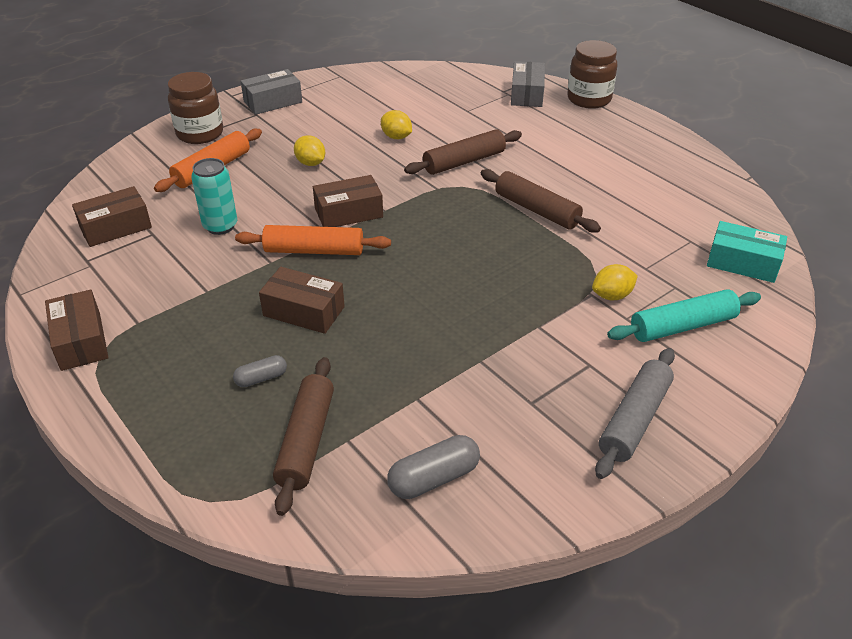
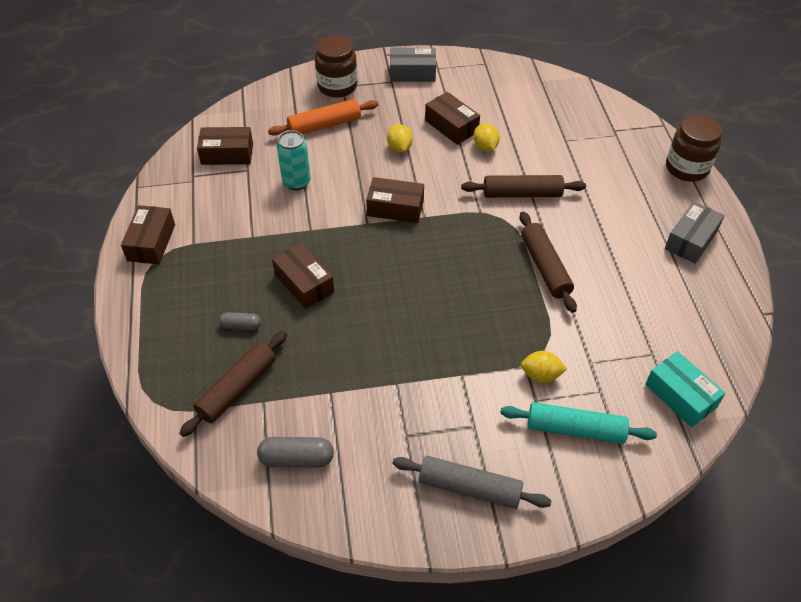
camera: 30 degrees right, 10 degrees up
(314, 250) = (346, 232): orange rolling pin -> none
(349, 131) = (451, 126): none -> brown box
(526, 94) = (633, 141): grey box -> grey box (691, 240)
(634, 420) = (469, 488): grey rolling pin -> grey rolling pin turned 45 degrees clockwise

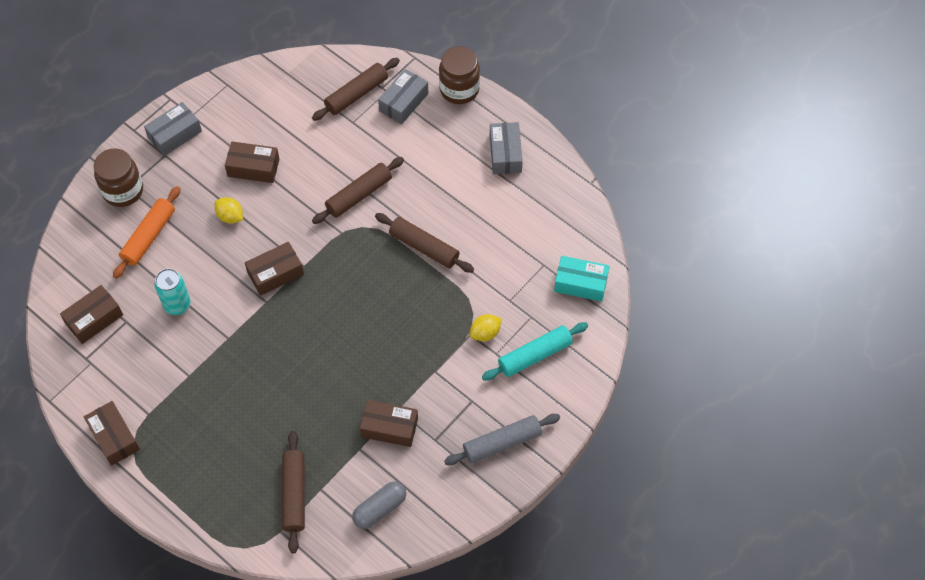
camera: 40 degrees left, 10 degrees up
(241, 326) = (251, 449): grey capsule -> none
(304, 283) = (265, 384): brown box -> brown box (389, 427)
(485, 146) = (296, 170): yellow lemon -> none
(587, 123) = (356, 94): none -> brown rolling pin
(625, 150) = (403, 102): none -> grey box

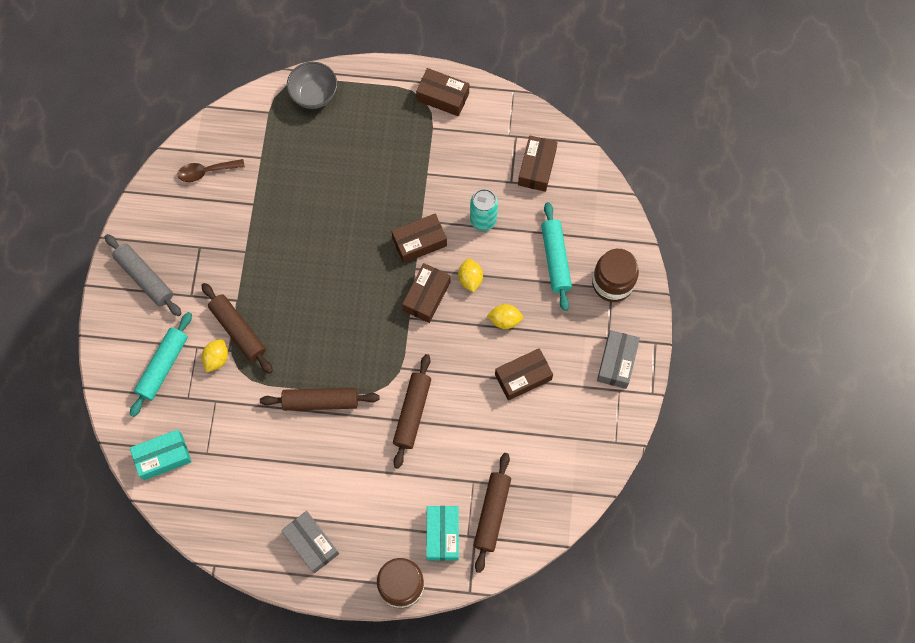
camera: 145 degrees right, 10 degrees up
(149, 236) = (555, 259): orange rolling pin -> turquoise rolling pin
(225, 519) = (314, 95): none -> grey bowl
(229, 264) = (470, 279): none -> yellow lemon
(294, 494) = (278, 142): brown rolling pin -> brown rolling pin (238, 330)
(380, 509) = (206, 172): grey capsule -> brown spoon
(389, 427) = (241, 234): brown box -> brown box (419, 242)
(403, 102) = (443, 534): grey box -> turquoise box
(502, 443) = (144, 278): grey rolling pin -> grey rolling pin turned 75 degrees counterclockwise

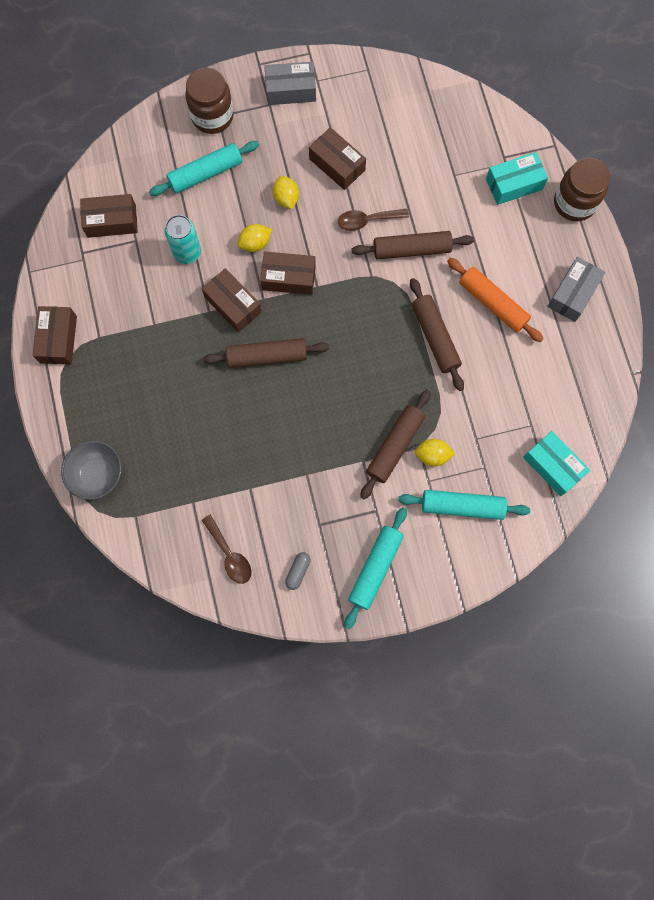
camera: 110 degrees left, 5 degrees up
(144, 278) = (375, 568): grey rolling pin -> turquoise rolling pin
(169, 218) = (298, 571): none -> grey capsule
(331, 465) = (492, 303): none -> orange rolling pin
(456, 384) = (367, 220): none -> brown spoon
(492, 513) = (476, 150): brown rolling pin -> brown rolling pin (267, 356)

